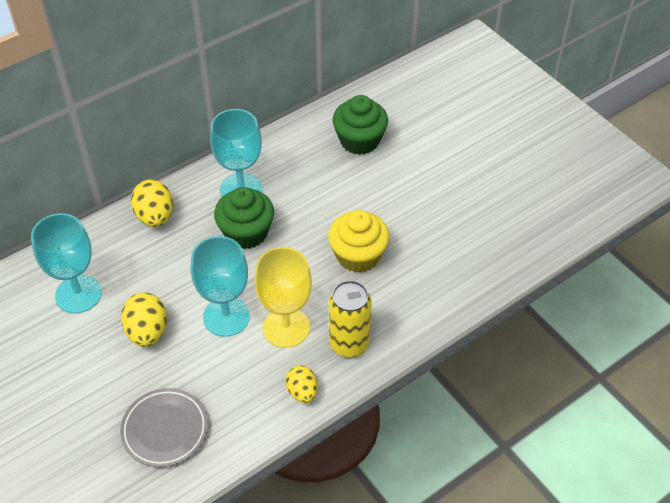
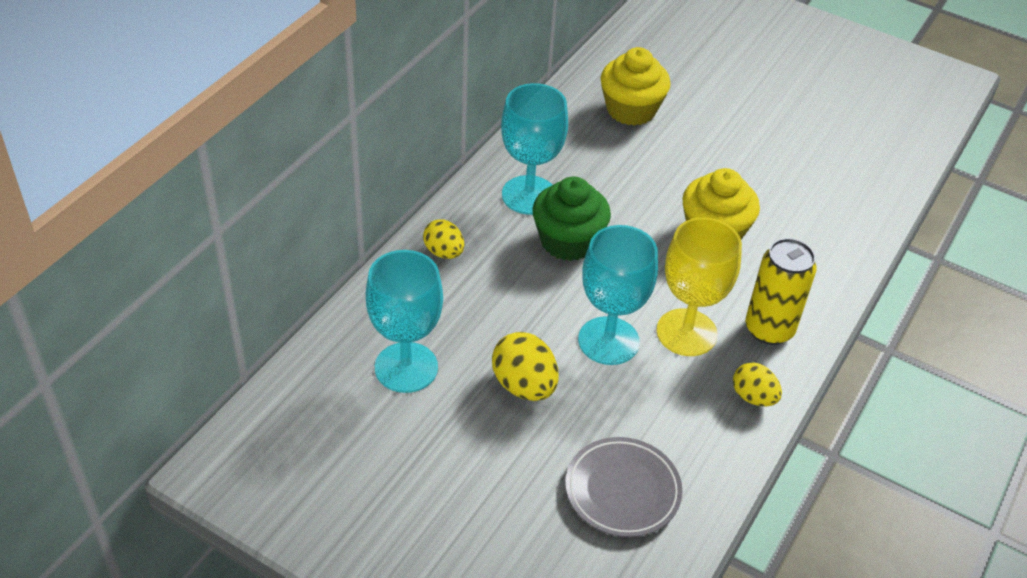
camera: 25 degrees left, 5 degrees down
(155, 217) = (444, 252): yellow egg -> yellow egg, size x0.66
(359, 140) = (631, 110): green cupcake -> yellow cupcake

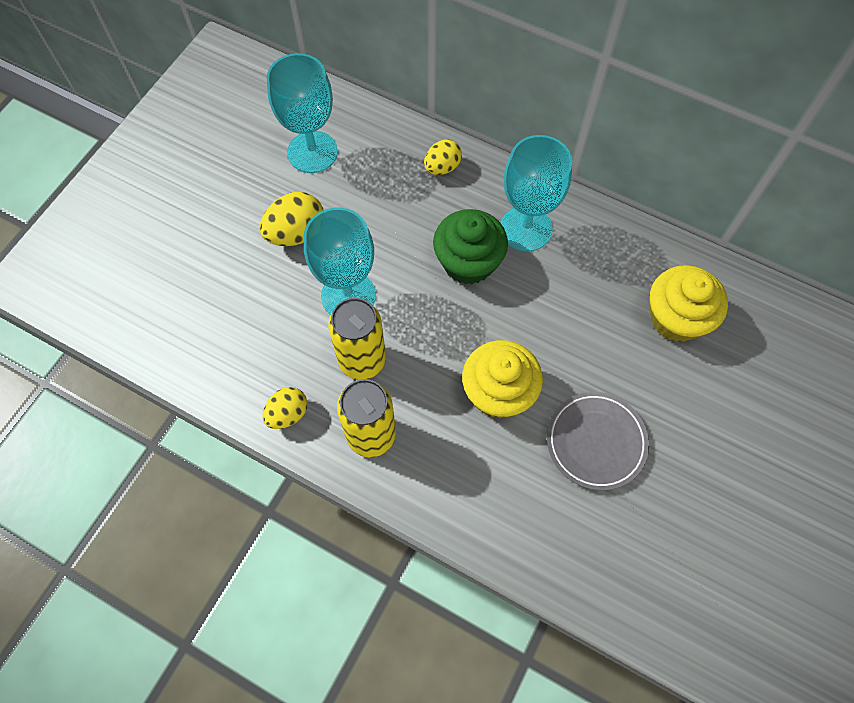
camera: 90 degrees right, 20 degrees up
(622, 490) = (191, 305): grey plate -> grey plate (596, 442)
(686, 332) = (362, 360): yellow goblet -> yellow can

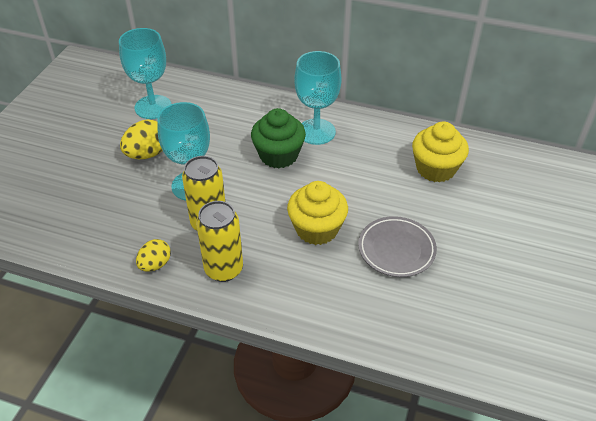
camera: 10 degrees left, 20 degrees down
(442, 167) = (249, 105): yellow egg -> none

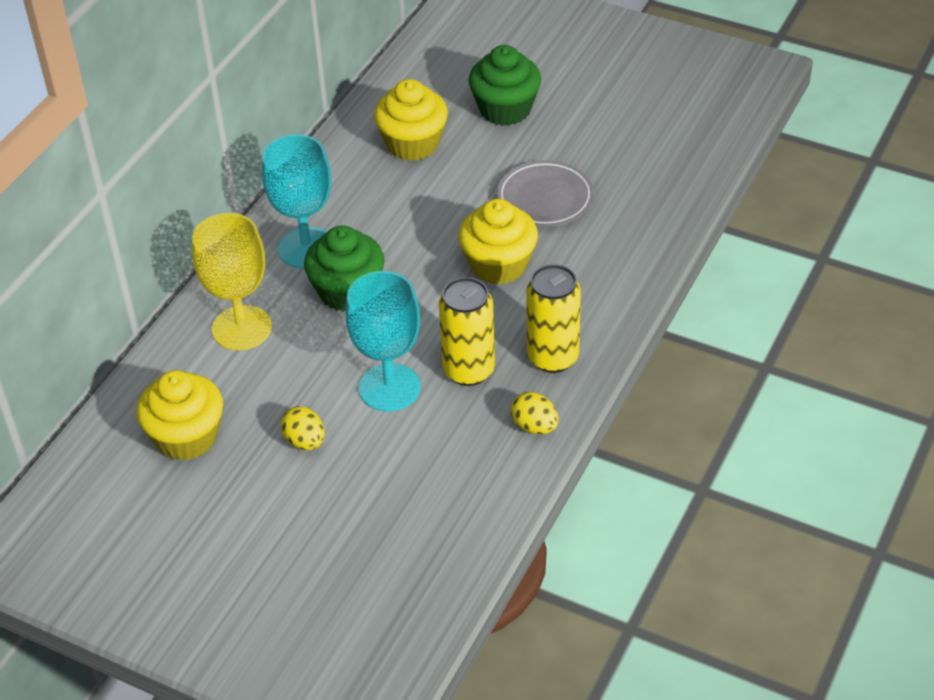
camera: 80 degrees left, 0 degrees up
(147, 154) = (305, 441): yellow egg -> yellow egg, size x0.66
(153, 107) = (186, 437): turquoise goblet -> yellow cupcake
(241, 115) = (242, 328): none -> yellow goblet
(495, 215) = (505, 109): none -> green cupcake

